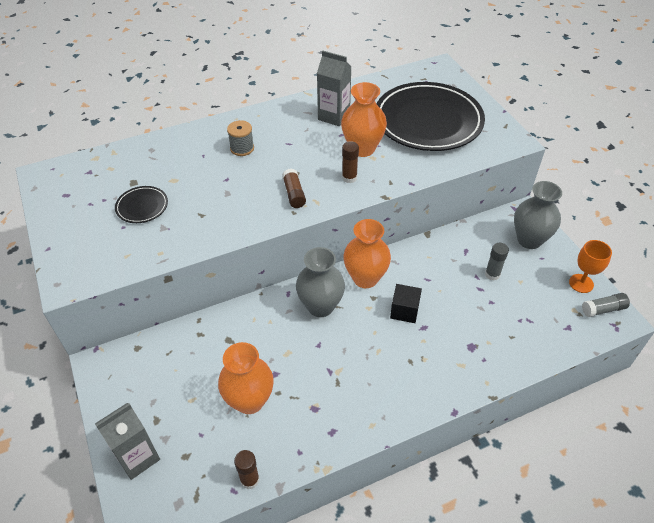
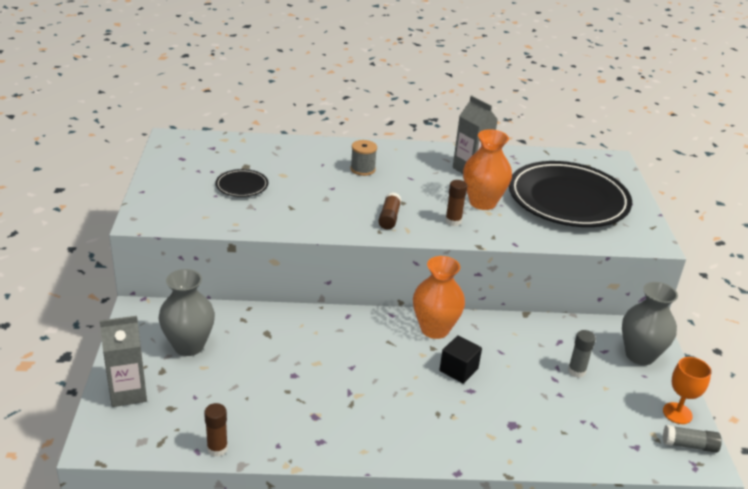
camera: 20 degrees right, 15 degrees down
(249, 400) = (256, 387): orange vase -> none
(320, 306) = (373, 337): grey vase -> grey vase (189, 346)

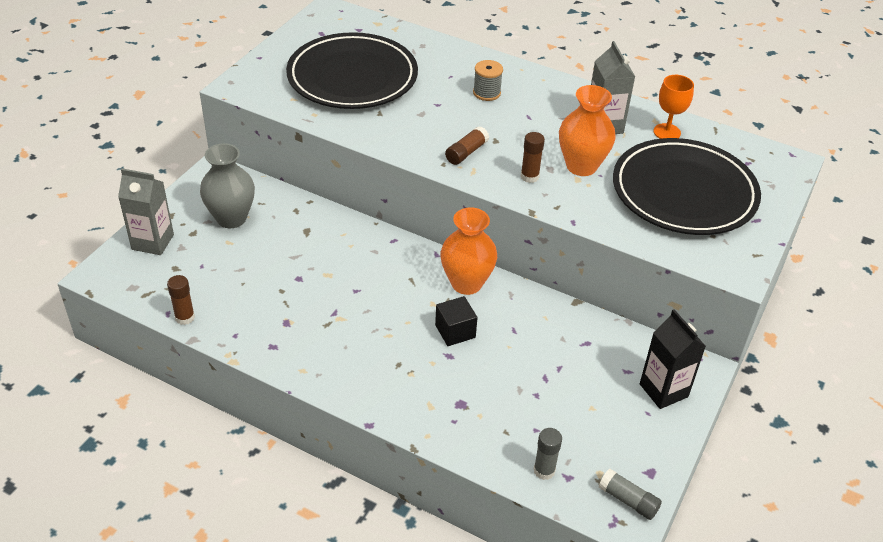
camera: 30 degrees right, 10 degrees up
(242, 186) = (352, 77): black plate -> black plate, size x2.37
(576, 371) = (576, 379): grey glue stick -> grey glue stick (544, 470)
(640, 355) = (663, 390): grey vase -> black carton
(677, 413) = (647, 464): orange goblet -> orange goblet (667, 132)

